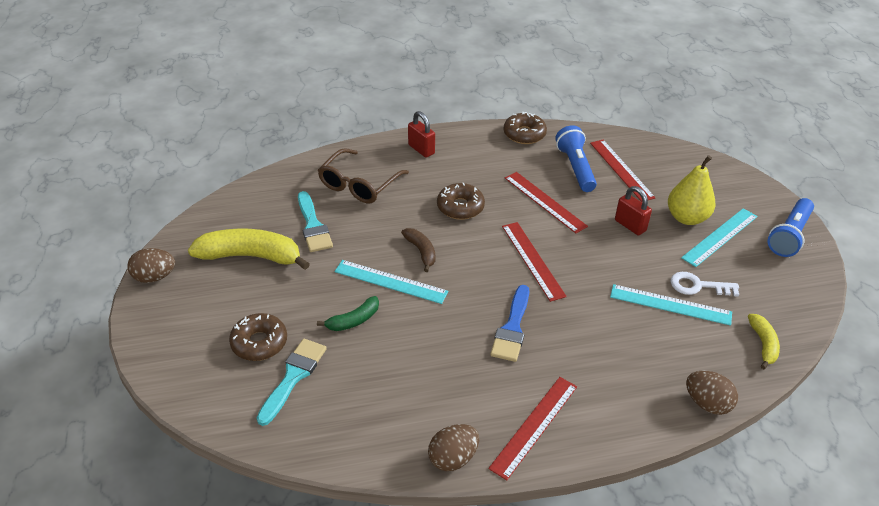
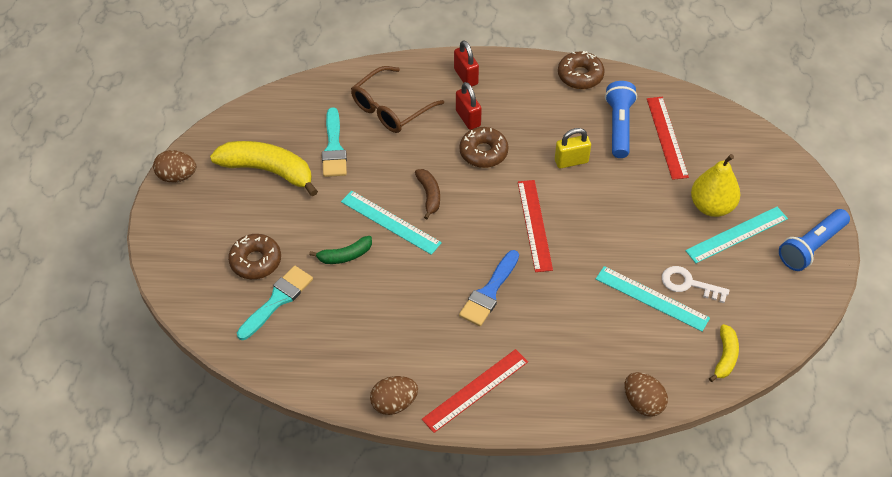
camera: 15 degrees right, 10 degrees up
(544, 201) = (571, 161): red ruler -> yellow padlock
(630, 225) = (648, 204): red padlock -> red padlock (468, 118)

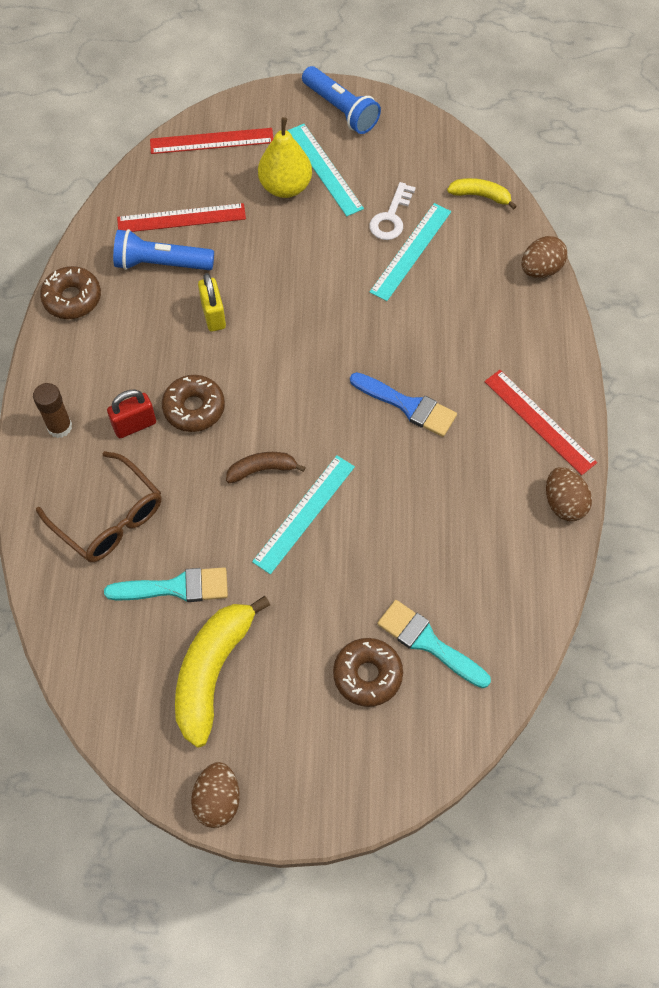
camera: 90 degrees left, 10 degrees up
(345, 255) = (357, 565): green banana -> none
(466, 77) = (59, 427): red padlock -> brown glue stick
(534, 225) = (310, 357): red ruler -> red ruler (212, 141)

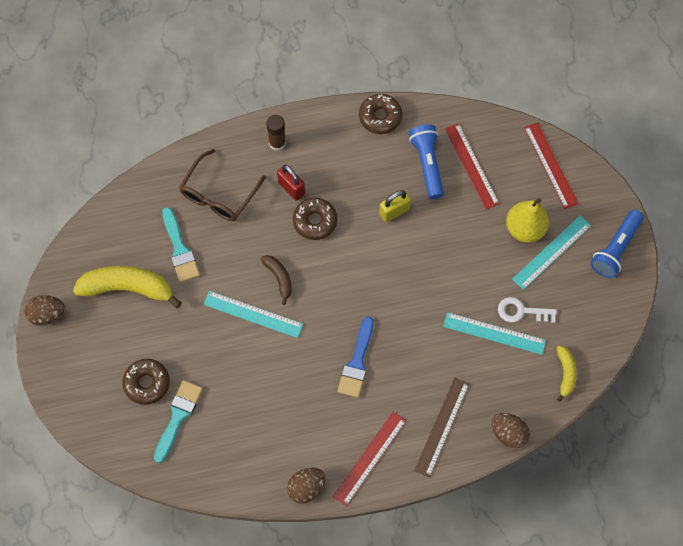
camera: 75 degrees right, 5 degrees up
(516, 334) = (442, 426): none -> brown ruler

